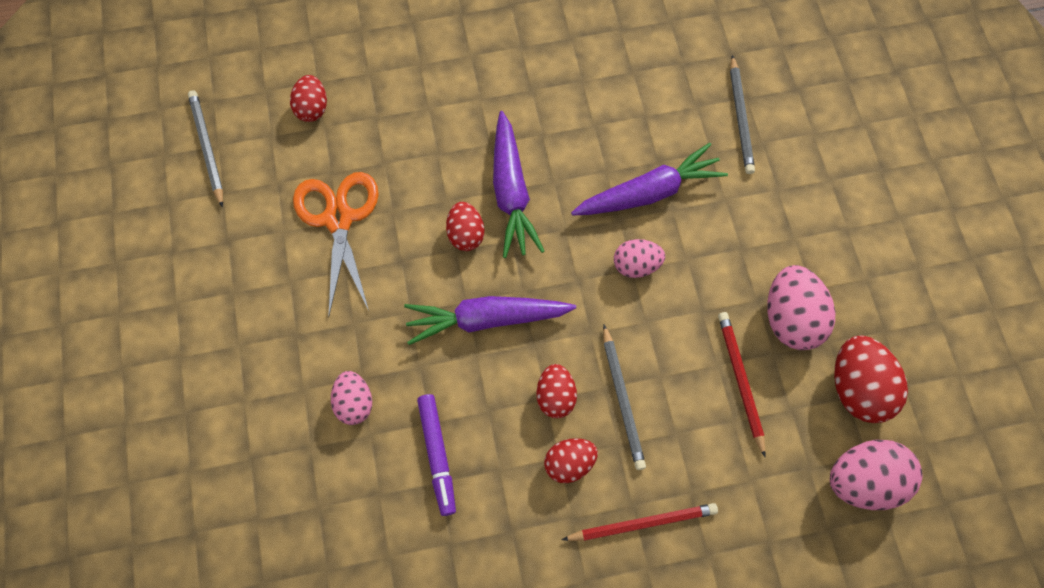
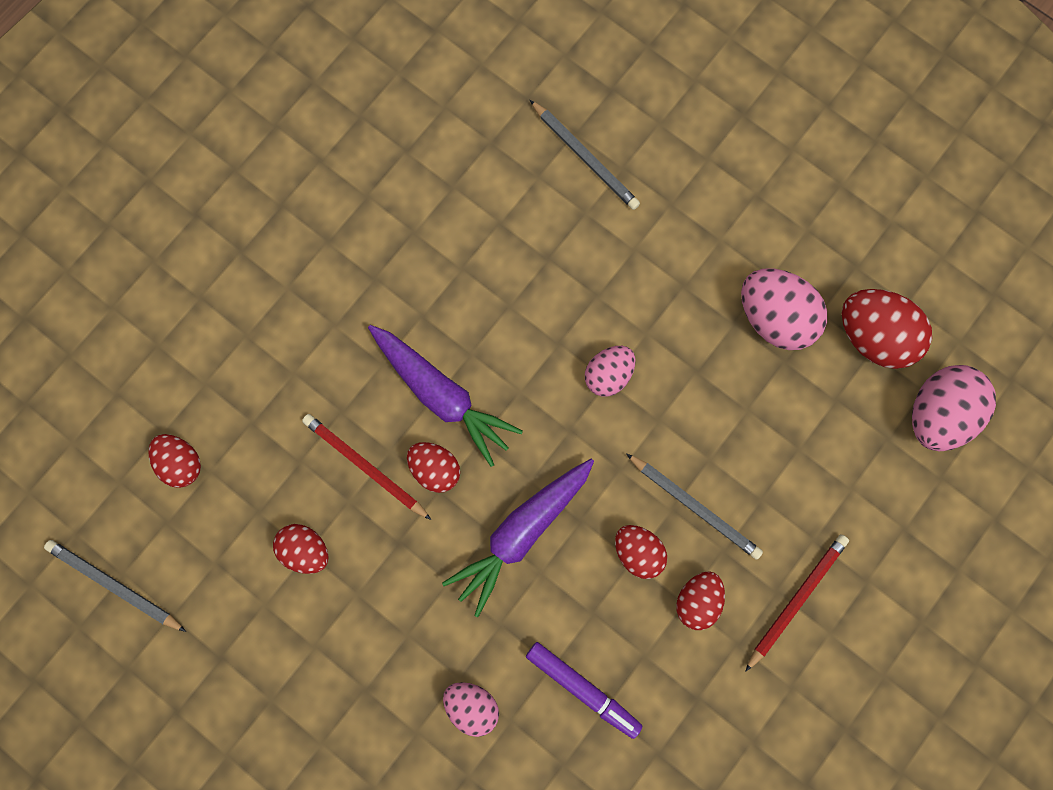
camera: 40 degrees left, 10 degrees up
(339, 218) = (305, 549): orange scissors -> red egg
(648, 192) = (563, 296): purple carrot -> none
(740, 381) = (777, 409): red pencil -> red pencil (365, 466)

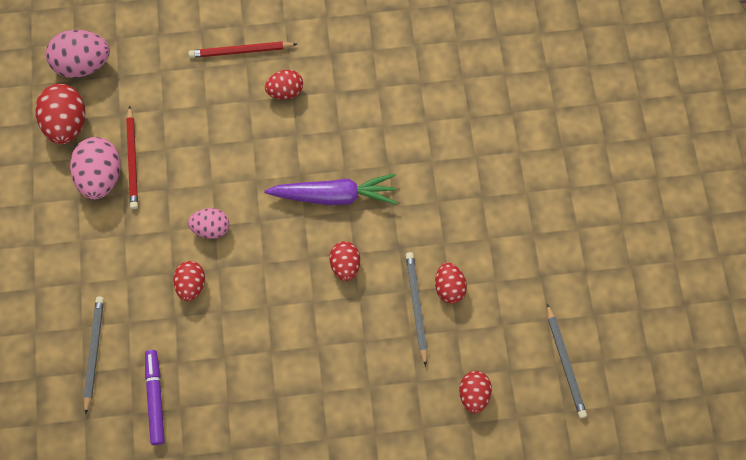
camera: 135 degrees left, 10 degrees down
(365, 466) = (379, 300): red pencil -> red pencil (133, 160)
(441, 395) = (304, 299): purple carrot -> none
(472, 705) = (437, 143): pink egg -> none
(583, 688) = (378, 104): purple marker -> purple marker (155, 398)
(638, 552) = (289, 136): red egg -> red egg (191, 285)
(695, 506) = (240, 130): grey pencil -> grey pencil (416, 307)

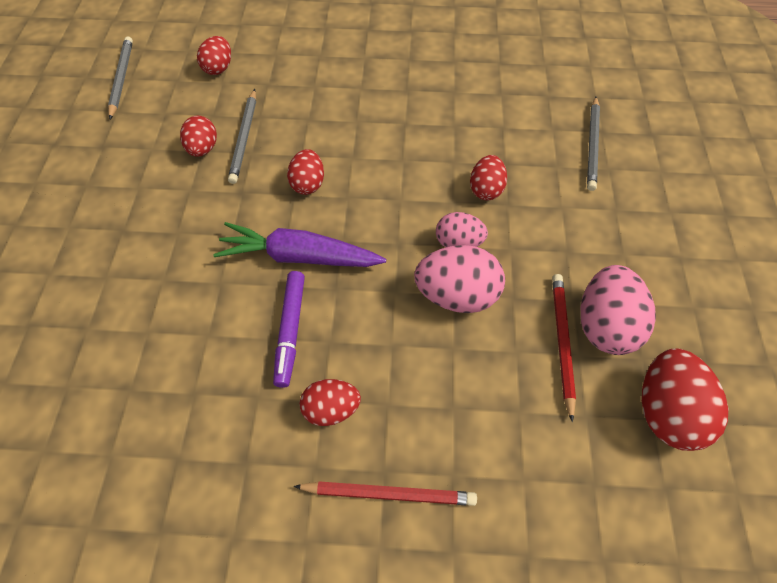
camera: 170 degrees left, 10 degrees down
(83, 65) = (656, 515): pink egg -> pink egg (457, 295)
(155, 398) = (526, 103): purple marker -> purple marker (290, 331)

